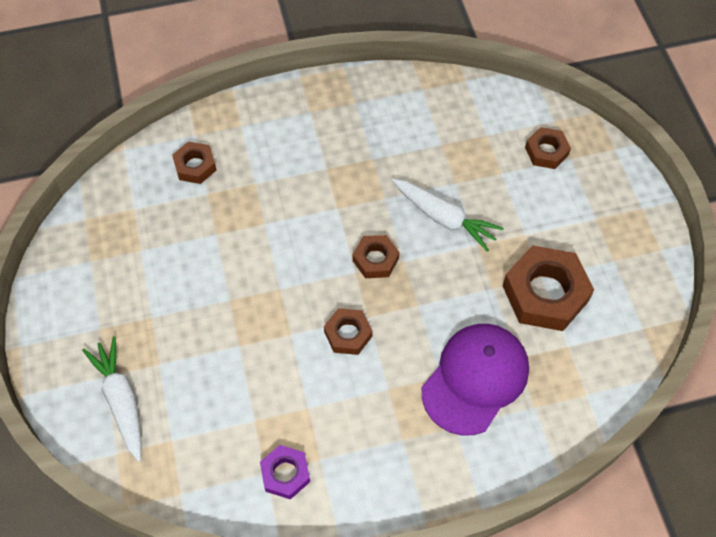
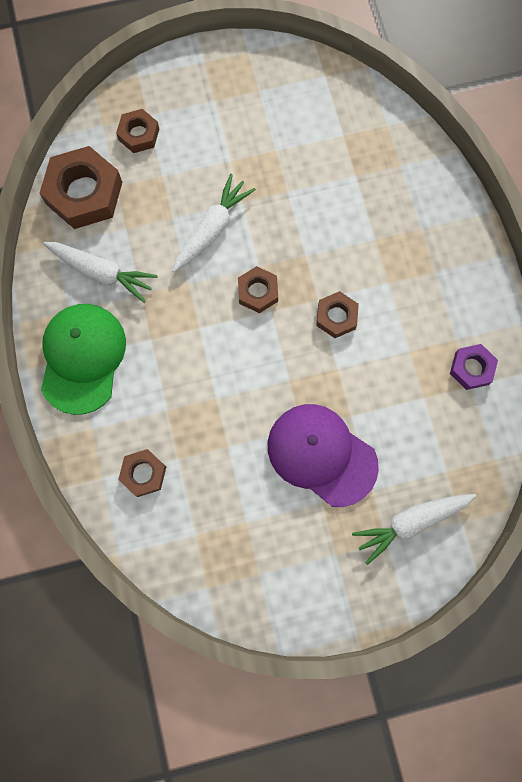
camera: 90 degrees left, 15 degrees up
(308, 115) = (82, 358): none -> green cap
(394, 127) = (102, 272): none -> white carrot
(475, 379) = (377, 210): purple cap -> purple cap (321, 454)
(545, 293) = (292, 148): brown nut -> brown nut (84, 193)

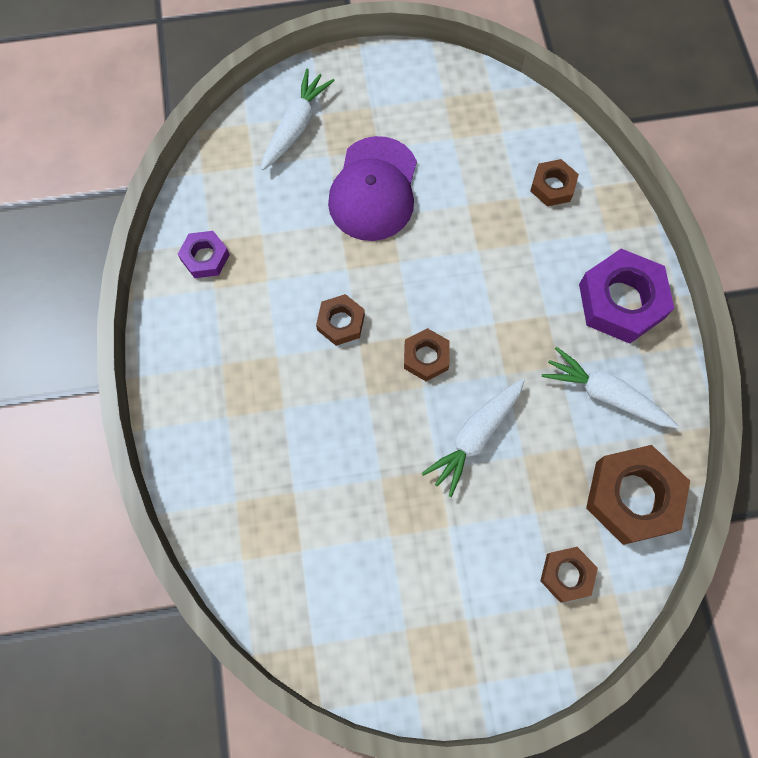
camera: 175 degrees left, 5 degrees down
(82, 358) = (621, 301): green cap -> purple nut
(321, 454) = (374, 189): purple cap -> purple cap turned 60 degrees clockwise
(411, 522) = (296, 126): white carrot -> white carrot turned 45 degrees counterclockwise

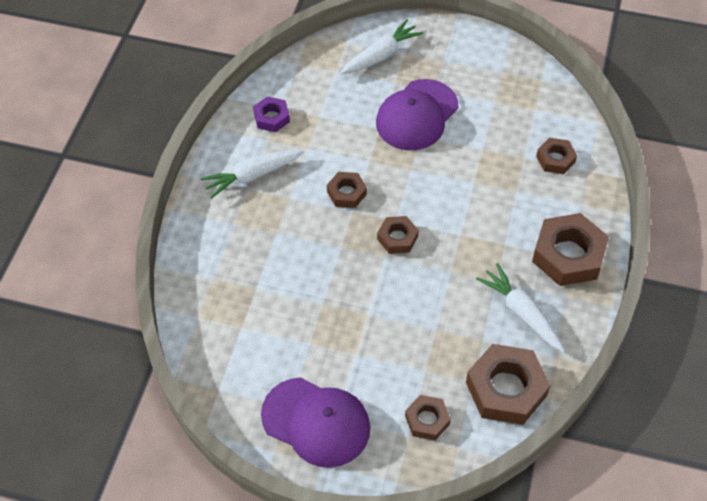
camera: 25 degrees right, 15 degrees down
(445, 635) = (316, 422): none -> purple cap
(475, 437) = (406, 303): white carrot -> white carrot (252, 176)
(621, 301) = (568, 255): purple nut -> brown nut

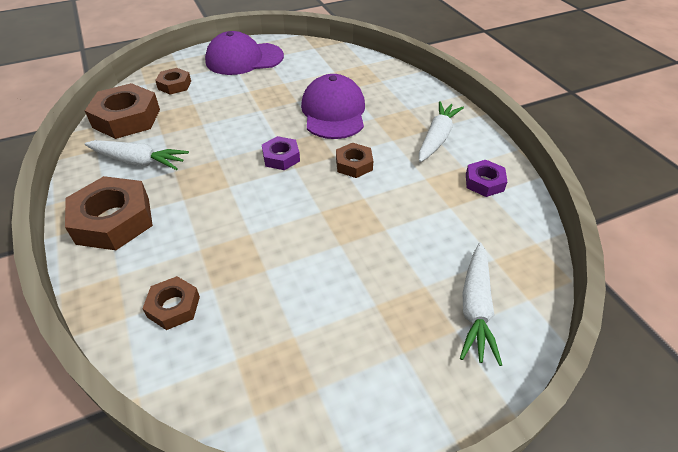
camera: 140 degrees right, 10 degrees down
(397, 238) = (281, 157): brown nut -> purple nut
(417, 115) = (364, 263): purple cap -> purple cap (333, 112)

